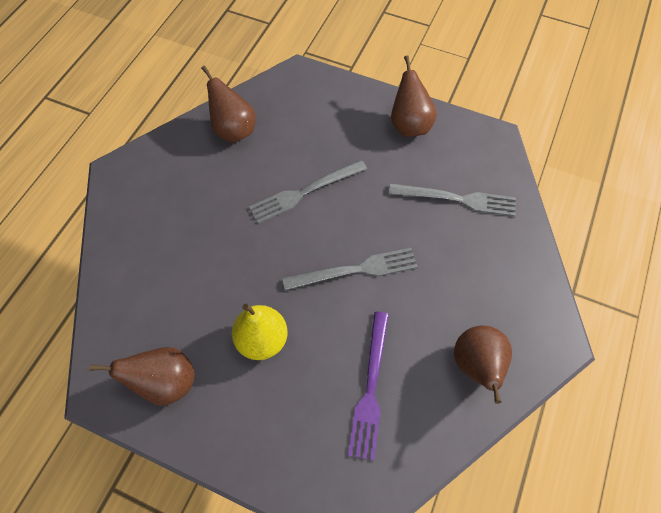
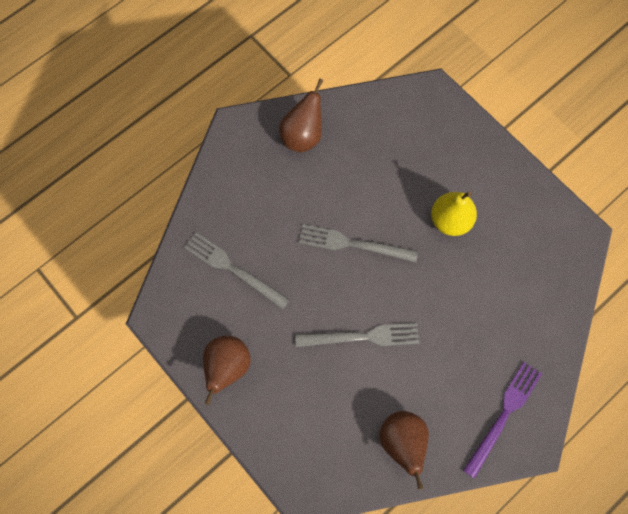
camera: 155 degrees left, 10 degrees up
(165, 383) = (532, 220): brown pear -> none
(370, 388) = (385, 154): purple fork -> purple fork (504, 415)

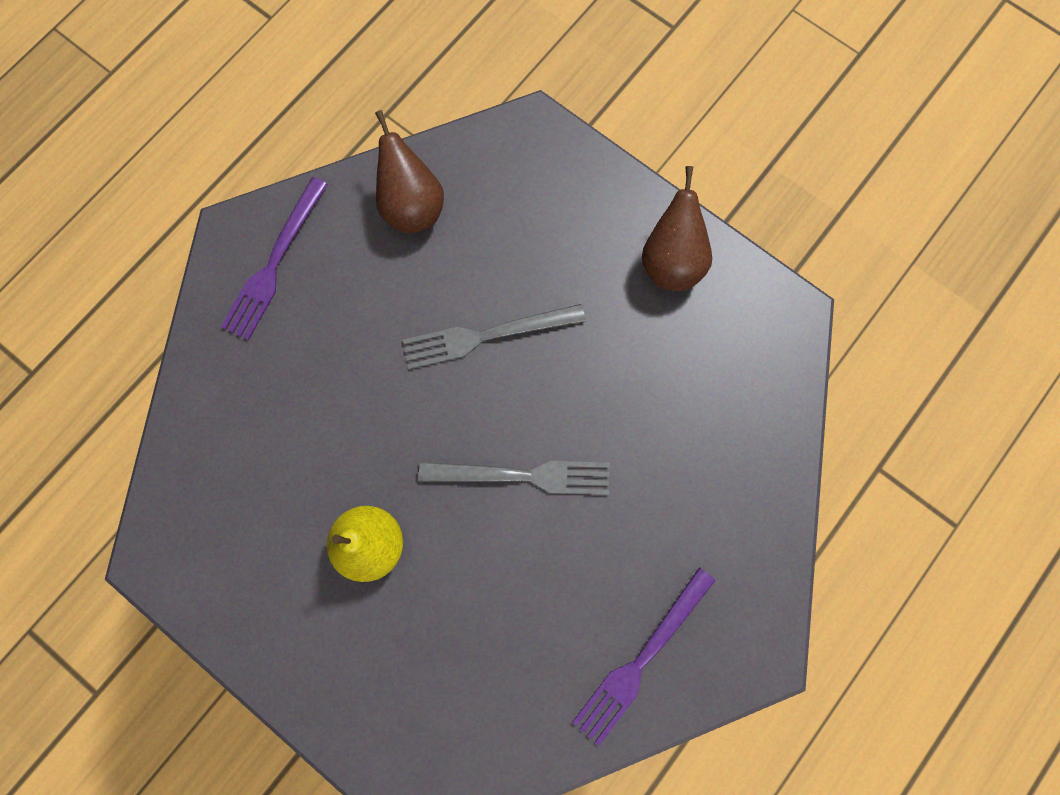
camera: 170 degrees right, 5 degrees up
(233, 269) = (700, 403): grey fork -> none
(303, 136) = (641, 659): brown pear -> purple fork

